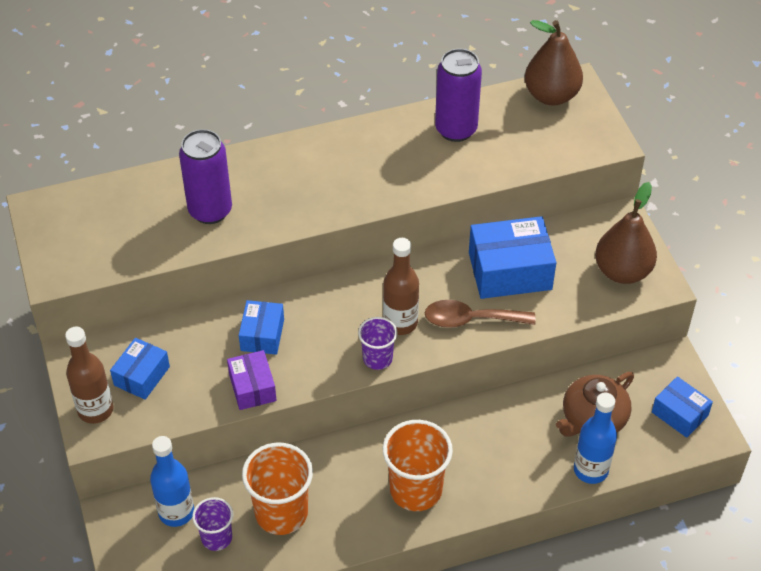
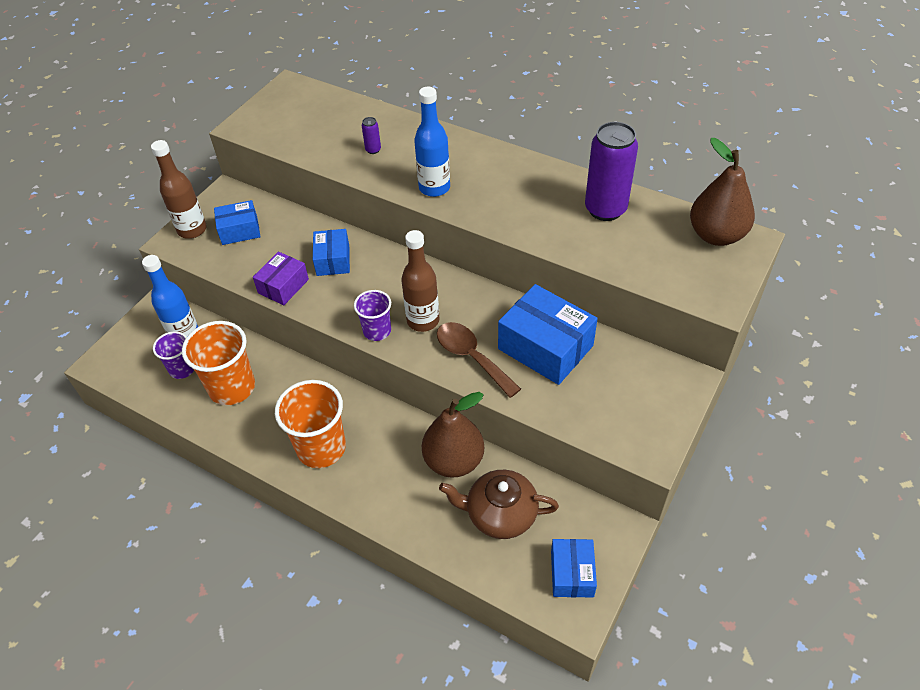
camera: 50 degrees right, 0 degrees up
(210, 210) = (373, 150): purple can -> purple can, size x0.41
(262, 335) = (333, 260): blue box -> blue box turned 60 degrees counterclockwise
(590, 470) = (449, 548): blue bottle -> blue bottle (434, 188)
(622, 271) = (633, 417): brown pear -> brown pear (453, 461)

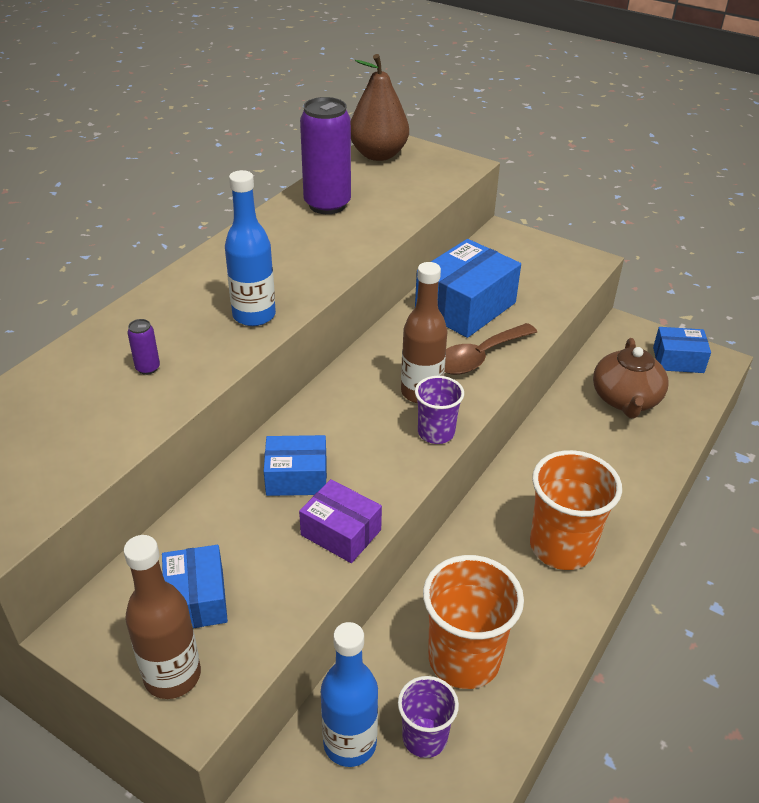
camera: 90 degrees left, 10 degrees down
(453, 461) = (566, 429): brown pear -> none

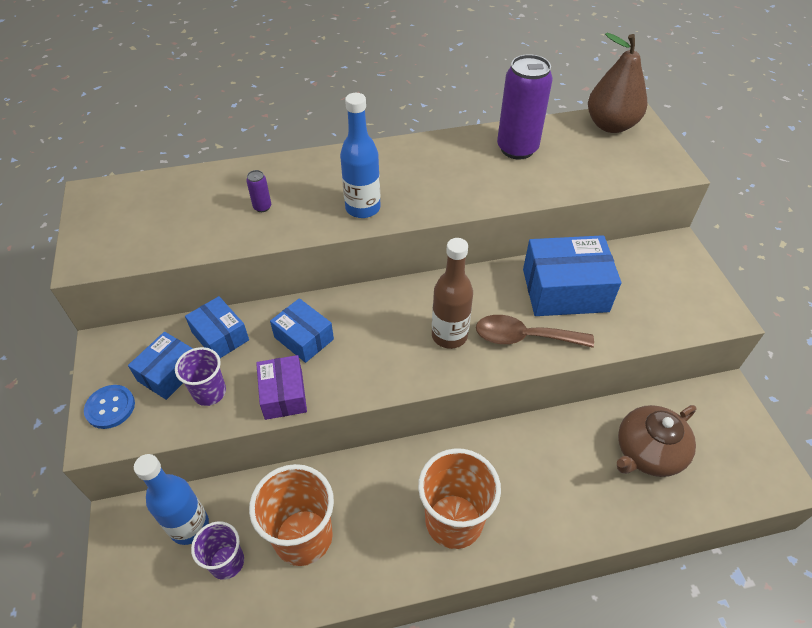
camera: 45 degrees right, 10 degrees up
(172, 676) = (110, 407): brown bottle -> blue button
(436, 432) = (422, 372): purple cup -> purple cup (209, 392)
(678, 360) = (742, 454): blue box -> blue box (220, 336)

